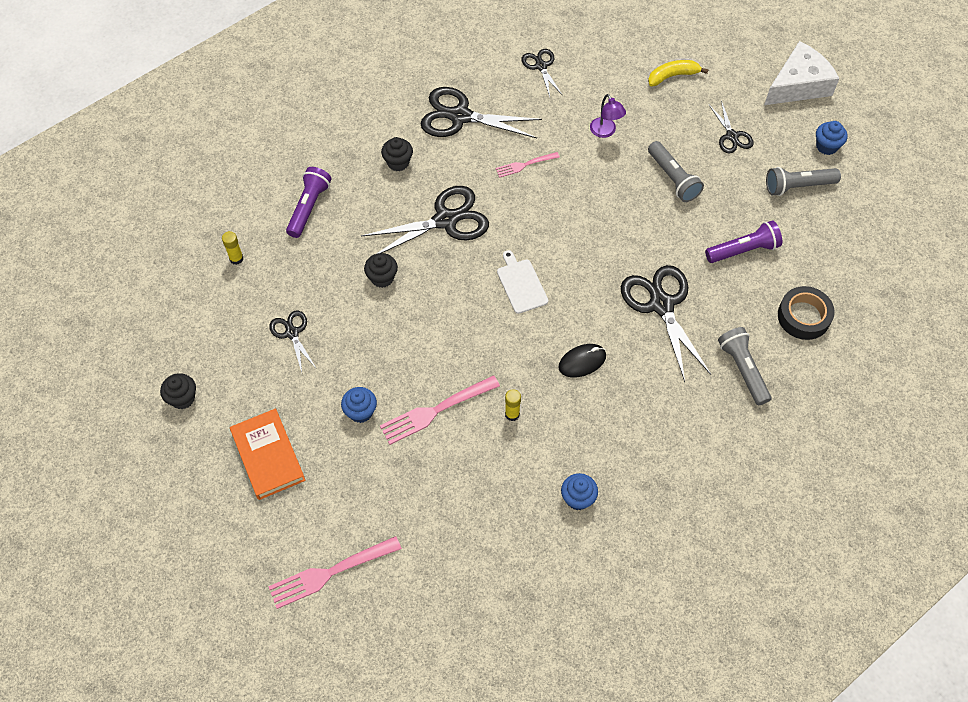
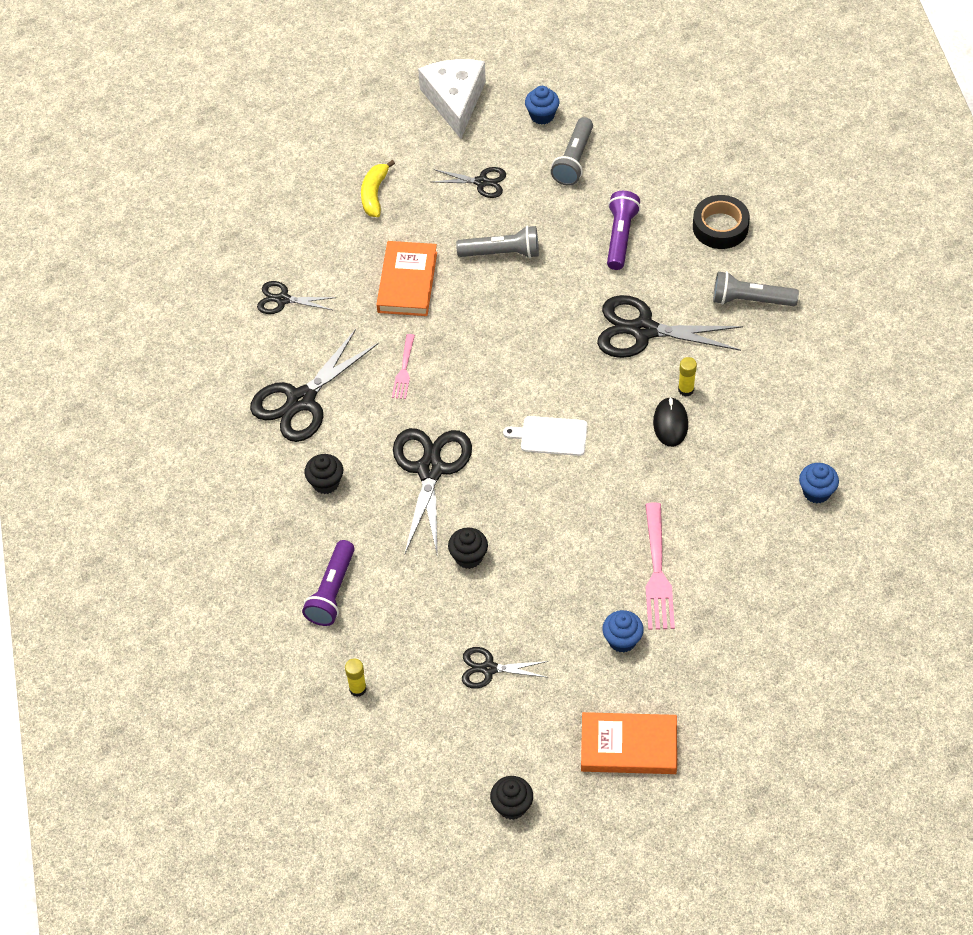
camera: 60 degrees left, 5 degrees down
(309, 207) = (332, 591): purple flashlight -> purple flashlight turned 120 degrees counterclockwise
(331, 572) = (791, 736): pink fork -> none
(512, 414) = (697, 507): yellow glue stick -> yellow glue stick (686, 390)
(605, 132) = (407, 282): purple lamp -> orange book

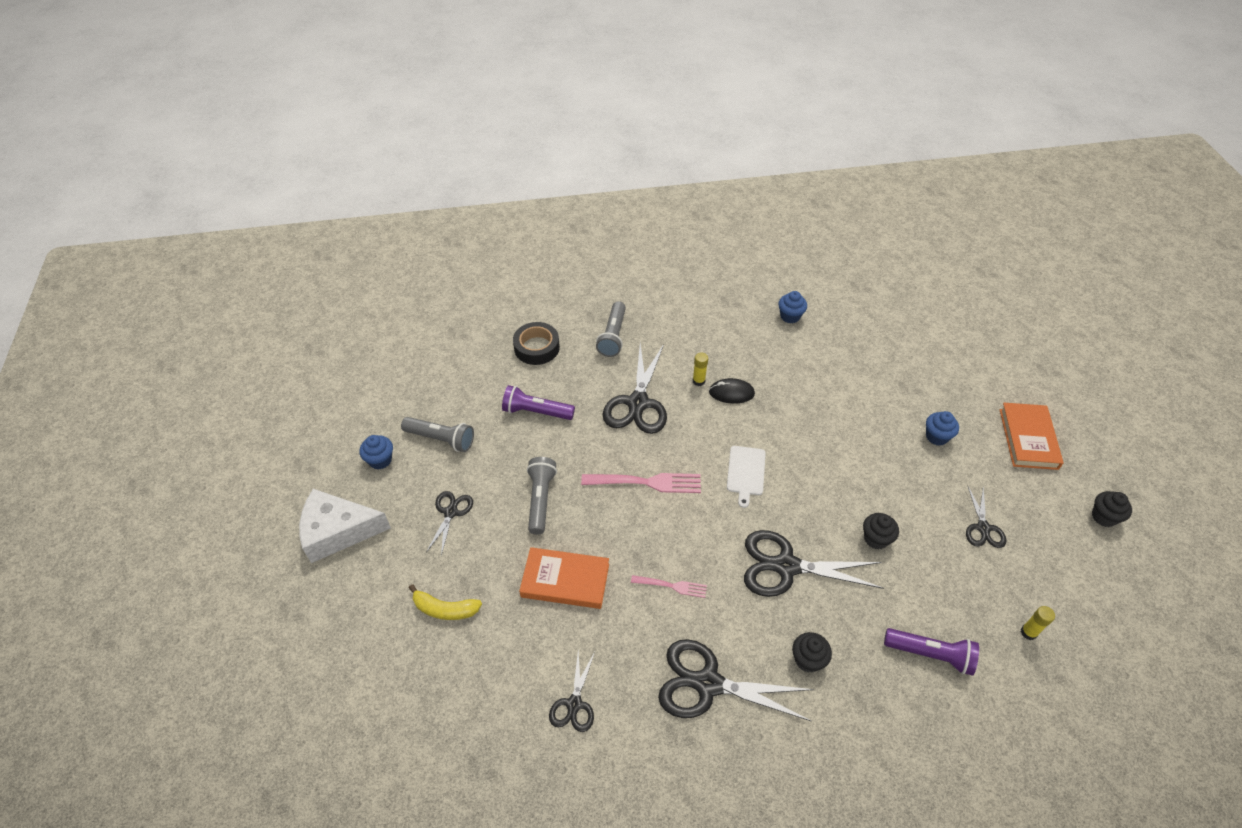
camera: 90 degrees left, 5 degrees down
(301, 400) = (708, 684): black scissors -> black scissors turned 150 degrees clockwise
(657, 571) = (870, 411): pink fork -> pink fork (645, 482)

